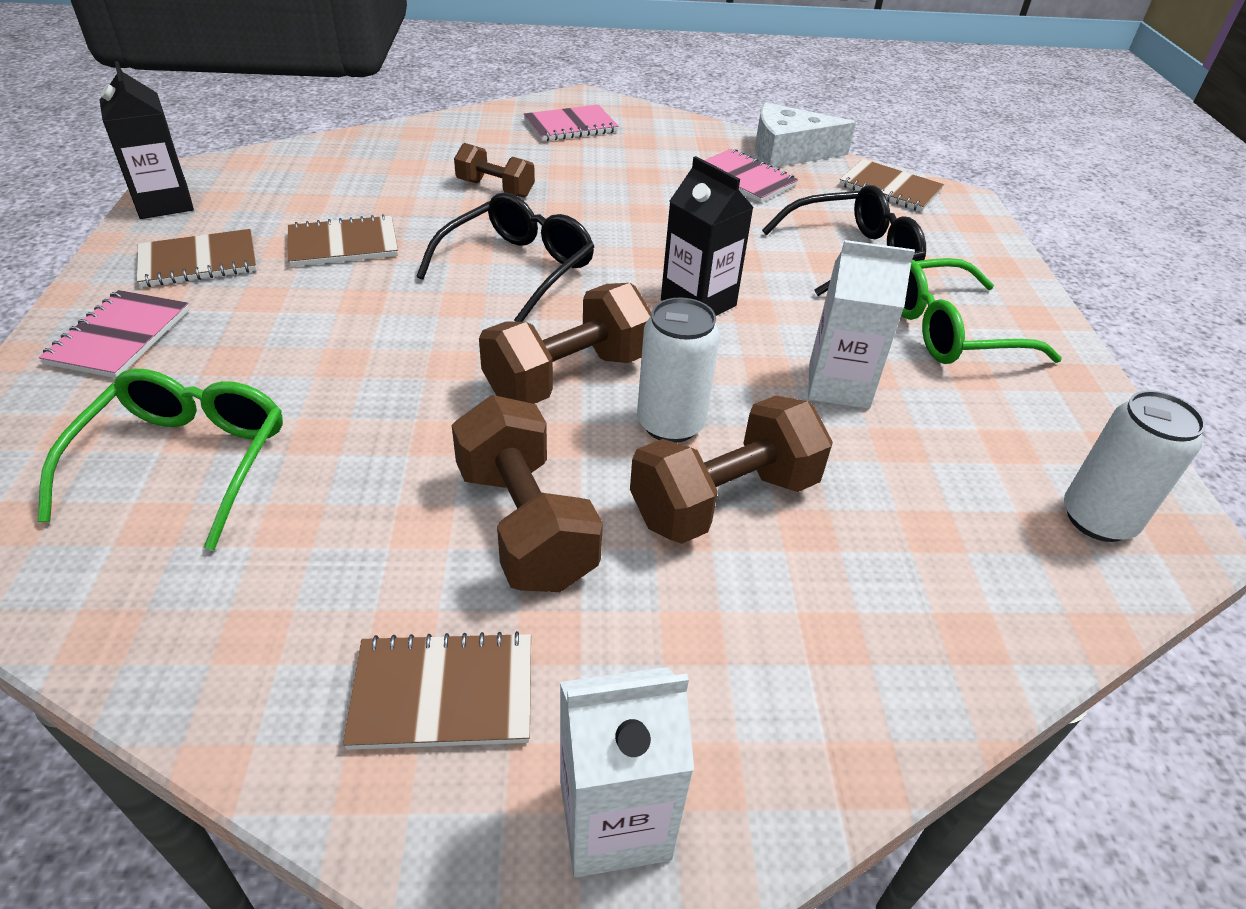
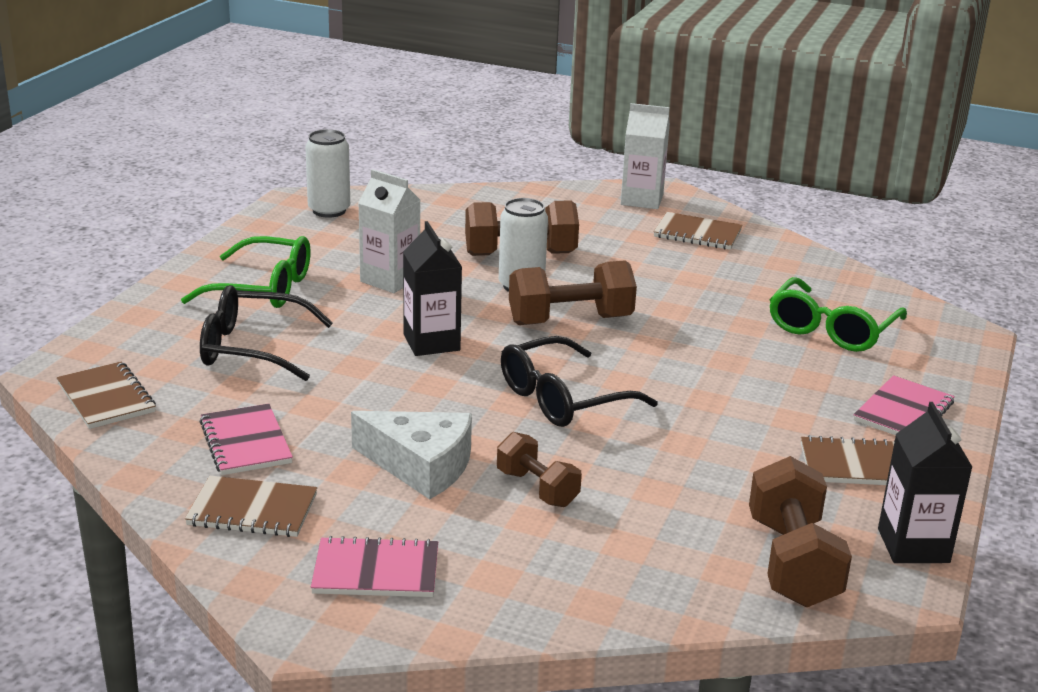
camera: 155 degrees left, 15 degrees down
(343, 244) = (718, 455): brown notebook -> brown notebook (252, 510)
(525, 525) = (636, 268): brown dumbbell -> brown dumbbell (792, 562)
(788, 152) = (143, 466): white cheese -> white cheese (421, 465)

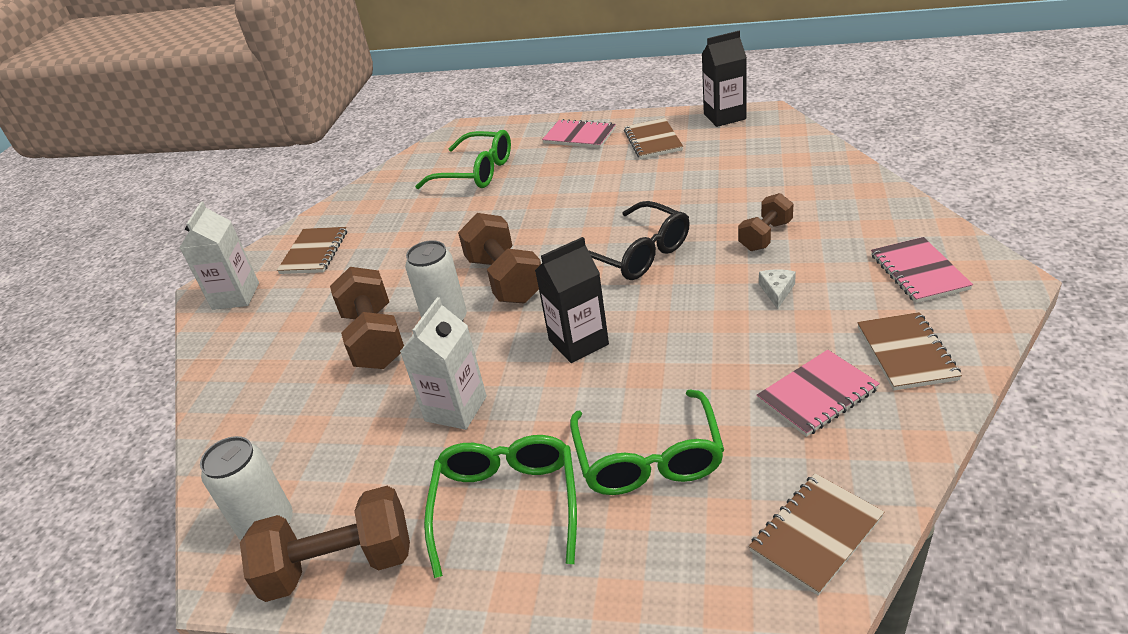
camera: 95 degrees left, 10 degrees up
(252, 348) = (648, 458): black glasses -> green glasses
(421, 465) = (777, 291): white cheese -> white cheese, size x0.45
(792, 562) = (770, 143): brown dumbbell -> brown dumbbell (339, 565)

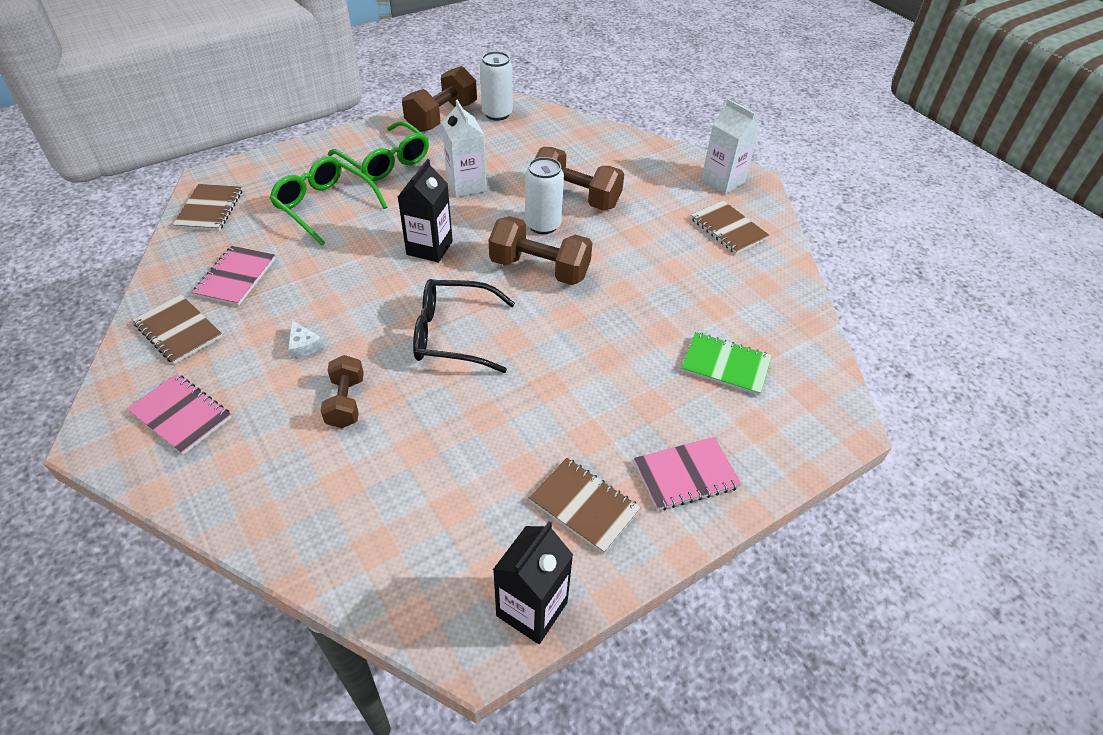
camera: 130 degrees right, 10 degrees up
(476, 172) = (725, 365): green glasses -> green notebook

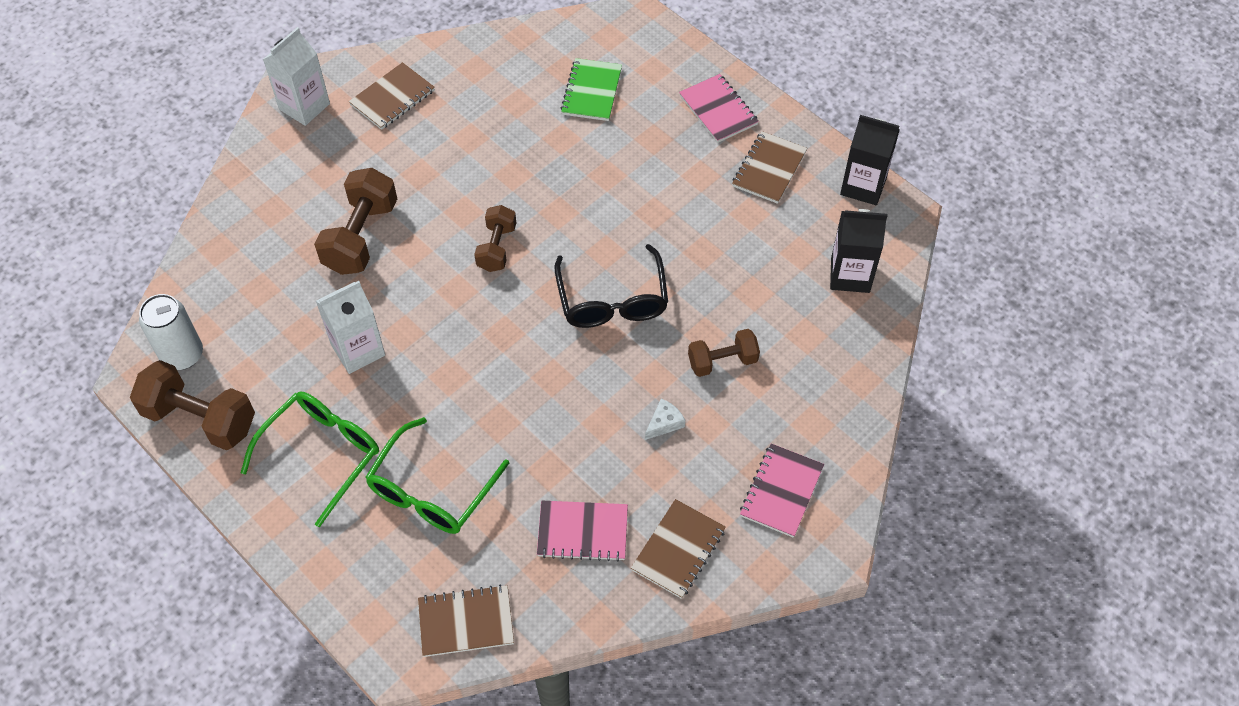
camera: 100 degrees left, 10 degrees up
(429, 248) = (485, 356): black carton -> black carton (850, 275)
(539, 269) = (497, 248): brown dumbbell -> brown dumbbell, size x0.61
(543, 225) = (420, 258): white can -> none

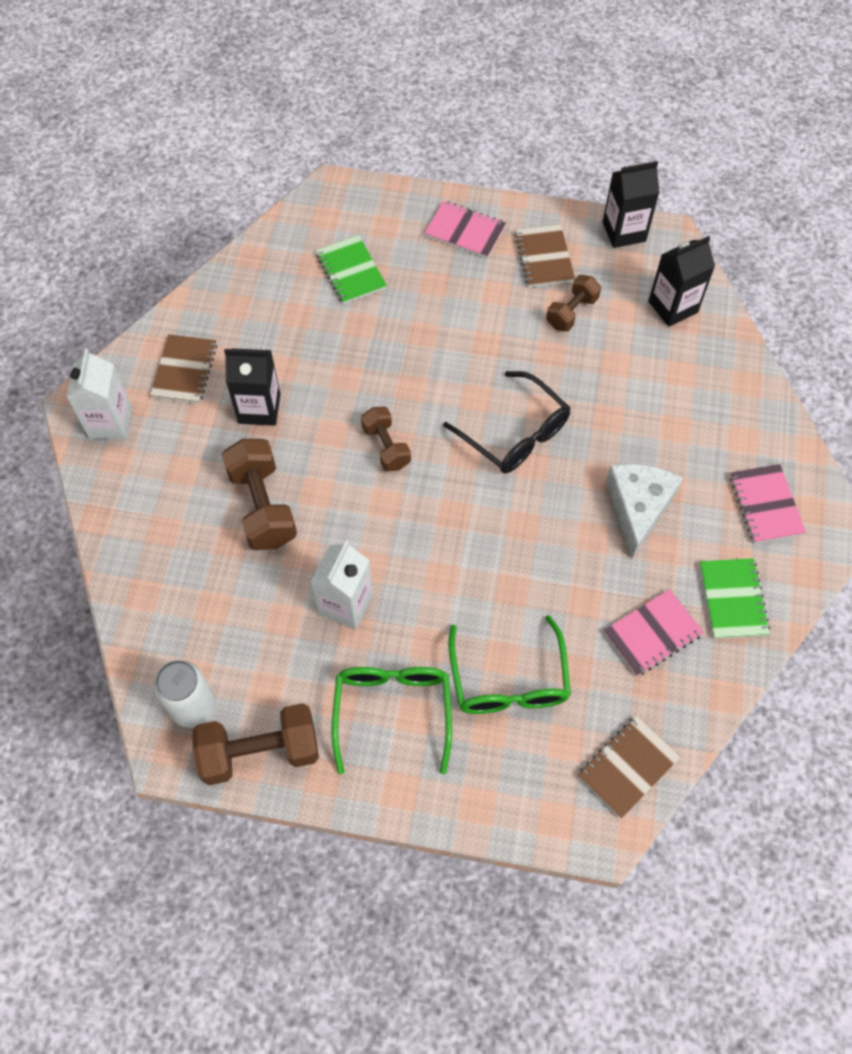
camera: 35 degrees left, 5 degrees up
(424, 160) = (259, 408): none -> black carton
(664, 423) = (638, 507): white cheese -> white cheese, size x2.22
(678, 550) = (733, 599): brown notebook -> green notebook
(722, 361) = (639, 431): brown dumbbell -> brown dumbbell (571, 312)

